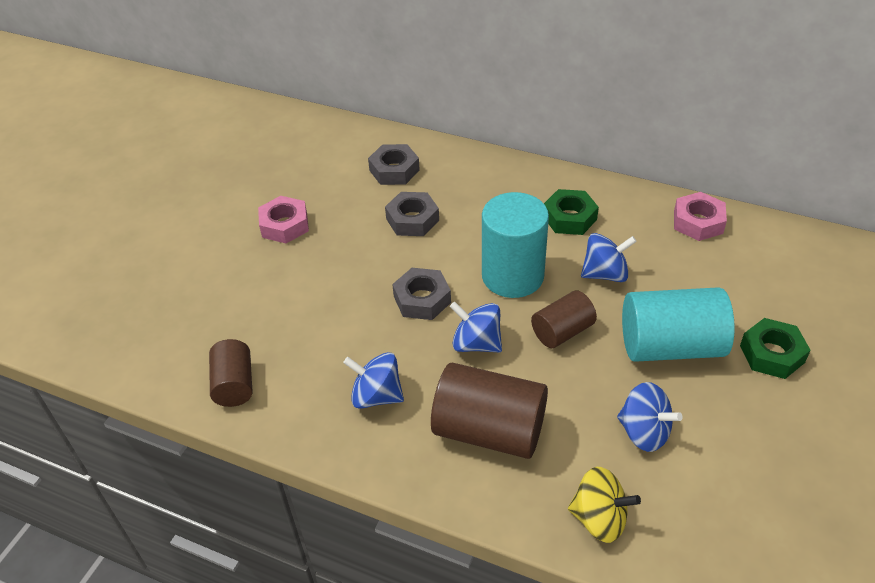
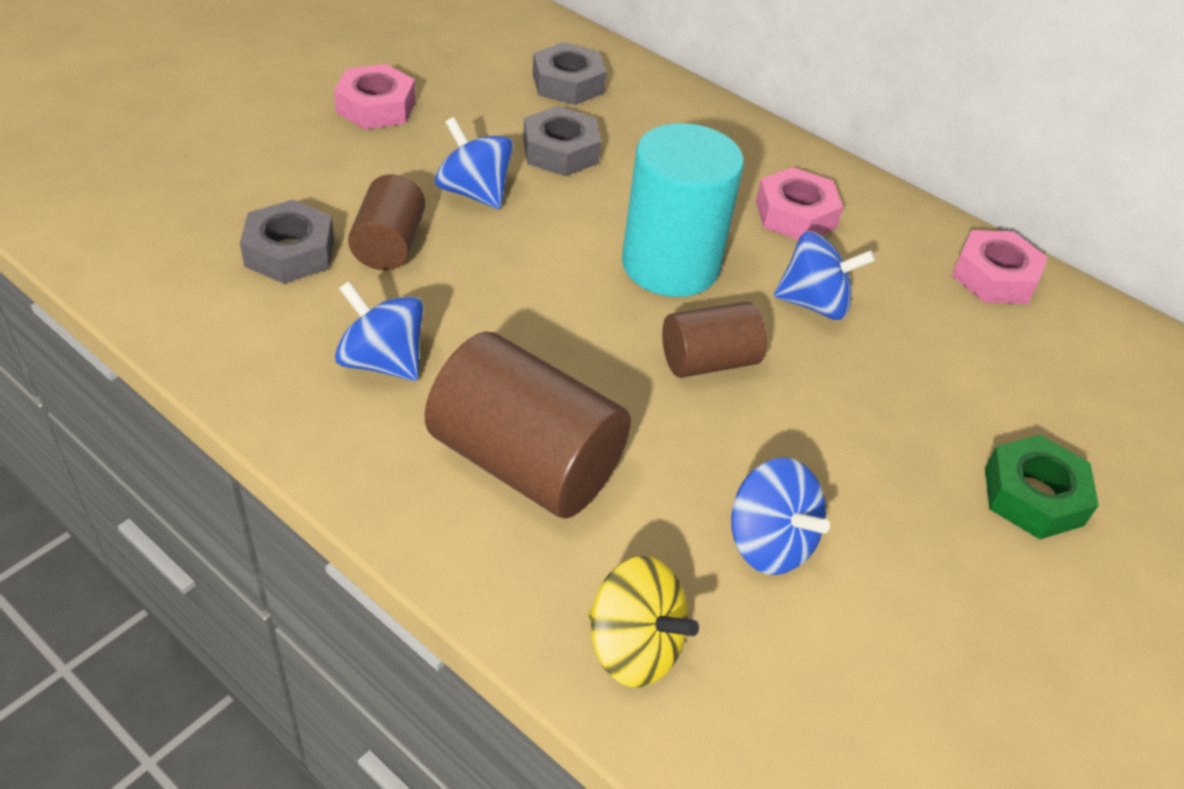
camera: 10 degrees right, 0 degrees up
(234, 385) = (188, 283): brown cylinder -> brown cylinder (389, 245)
(422, 299) = (519, 256): grey nut -> grey nut (290, 252)
(476, 343) = (569, 337): blue spinning top -> blue spinning top (474, 192)
(569, 218) = (795, 214): green nut -> pink nut
(670, 346) = (870, 434): turquoise cylinder -> none

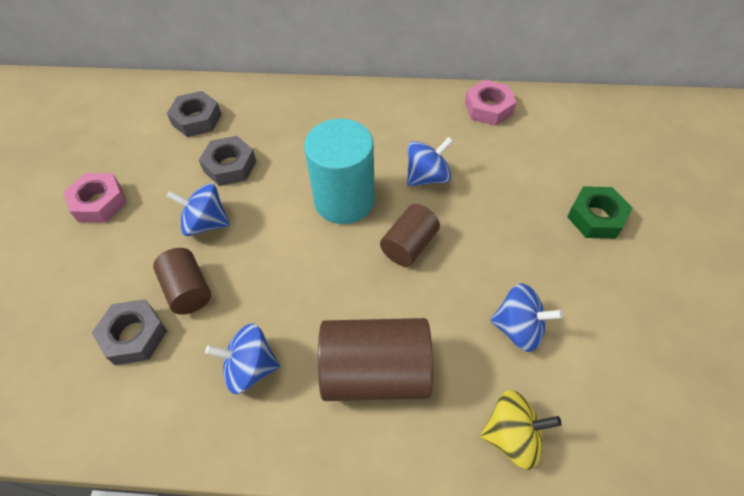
camera: 30 degrees left, 10 degrees up
(795, 214) = (377, 130): pink nut -> none

